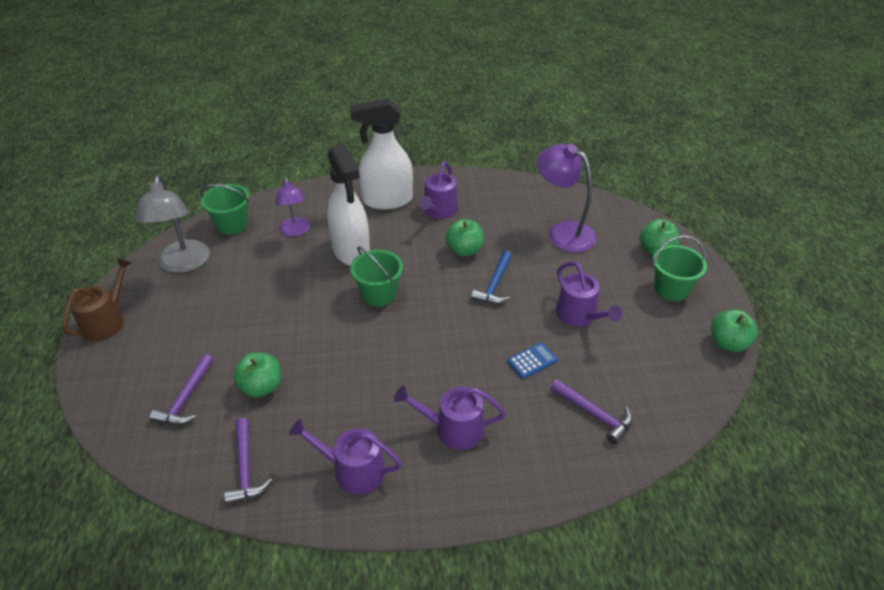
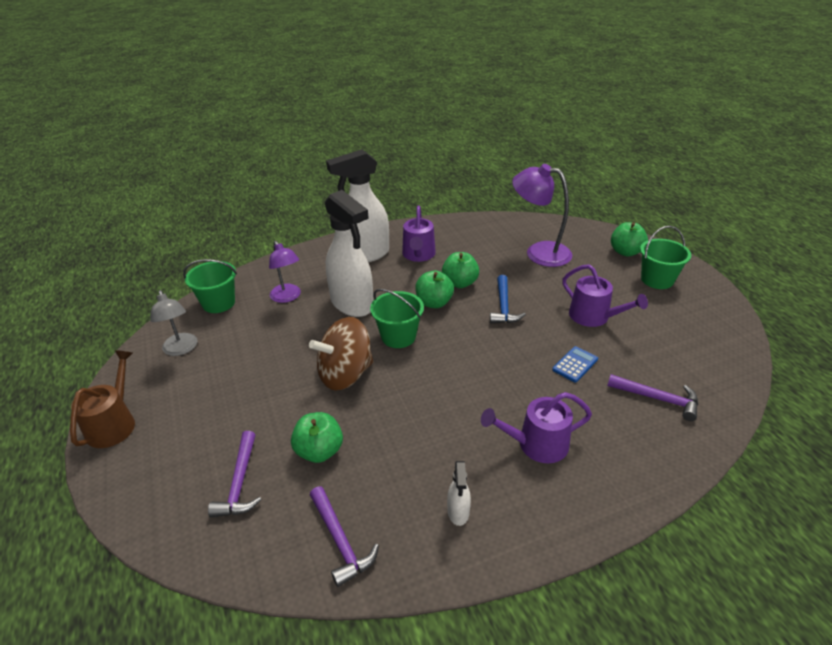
camera: 15 degrees left, 5 degrees down
(183, 264) = (181, 349): grey lamp -> grey lamp, size x0.64
(314, 321) = (345, 374): none -> brown spinning top
(353, 470) = (458, 512): purple watering can -> white spray bottle
(728, 343) = (730, 313): green apple -> green apple (434, 303)

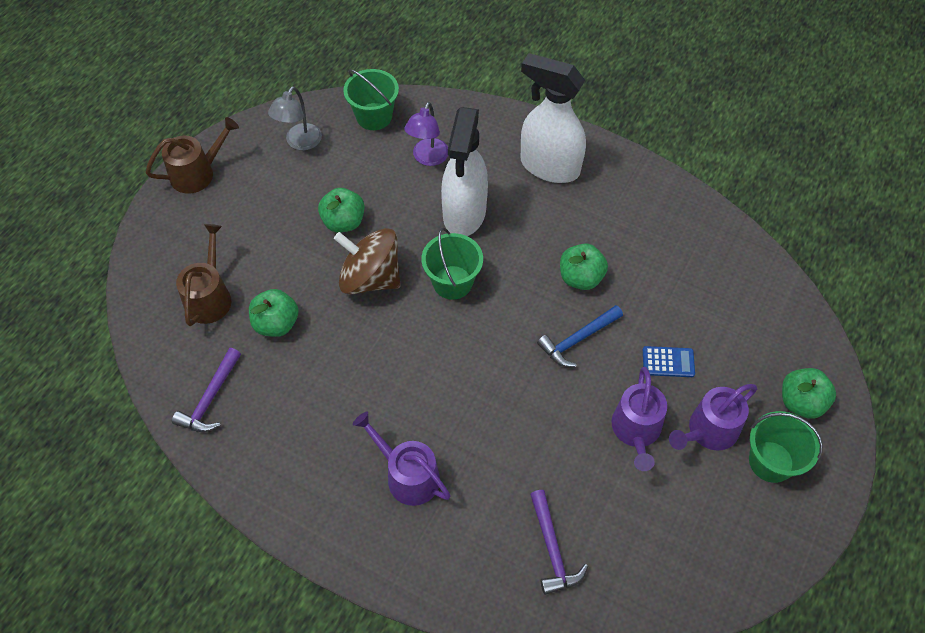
camera: 50 degrees right, 20 degrees up
(240, 483) = (209, 297): purple hammer -> brown watering can
(418, 255) = (594, 210): purple watering can -> purple watering can (708, 431)
(434, 303) = (527, 277): green apple -> green apple (343, 222)
(458, 512) = (292, 459): white spray bottle -> none
(539, 252) = (710, 316): purple lamp -> none
(575, 364) = (541, 452): blue calculator -> blue calculator (668, 362)

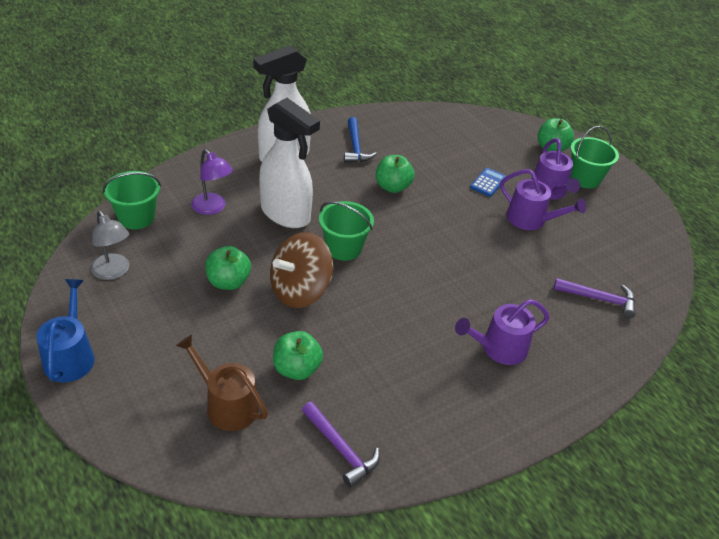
camera: 65 degrees left, 15 degrees down
(197, 173) = (70, 356): brown watering can -> blue watering can
(577, 340) = (442, 212): blue hammer -> blue hammer (355, 147)

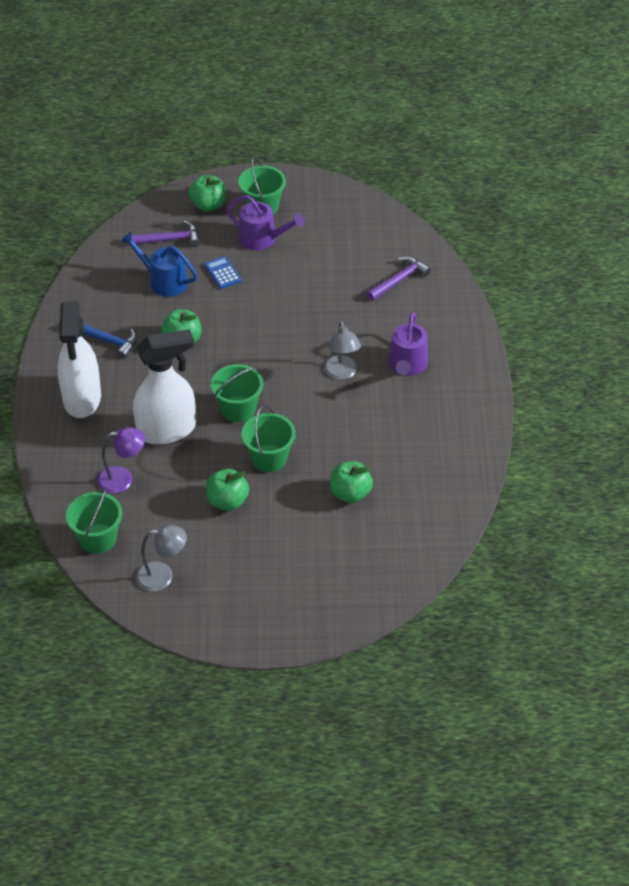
camera: 55 degrees left, 5 degrees up
(70, 356) = (246, 631): blue watering can -> blue watering can (164, 281)
(227, 405) = (359, 548): brown watering can -> none
(300, 290) = (269, 458): brown spinning top -> green bucket
(341, 449) = (438, 498): purple hammer -> purple hammer (169, 239)
(445, 302) = (342, 373): none -> grey lamp
(530, 220) = (287, 271): purple watering can -> none

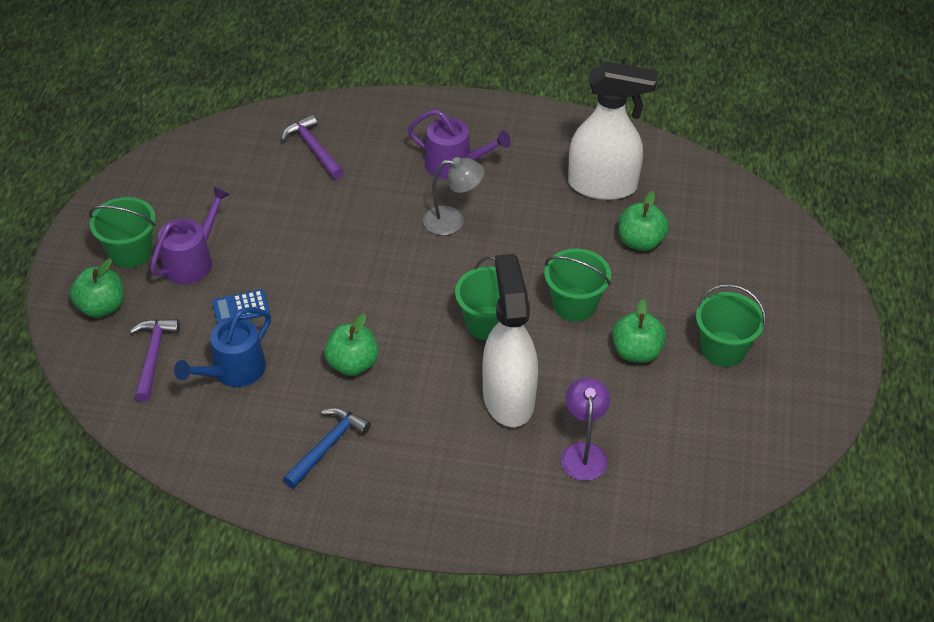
camera: 80 degrees left, 0 degrees up
(82, 399) = (431, 484): white spray bottle -> white spray bottle (603, 185)
(97, 538) = (680, 489): green bucket -> green bucket (723, 349)
(162, 576) = (746, 428): grey lamp -> none

